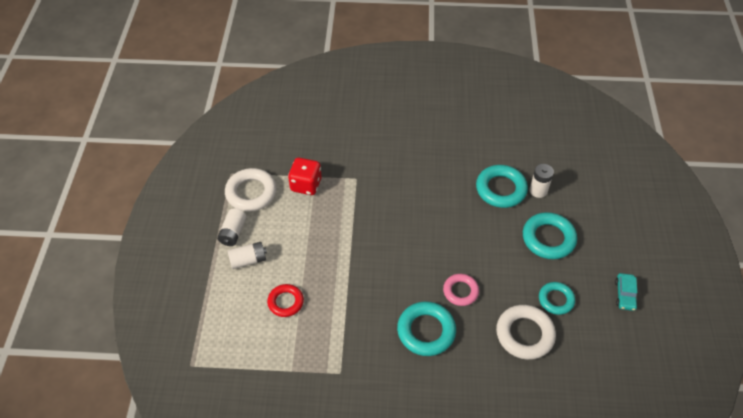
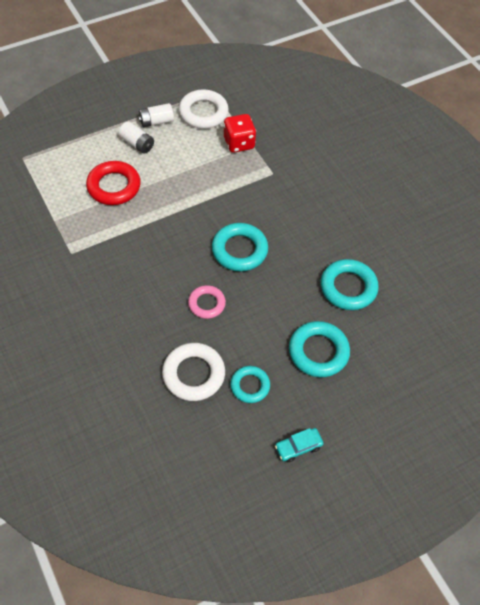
camera: 55 degrees right, 5 degrees up
(285, 302) = (114, 186): red ring -> red ring, size x1.58
(426, 331) = (148, 295): turquoise ring -> turquoise ring (239, 250)
(538, 190) = (372, 320): white battery -> none

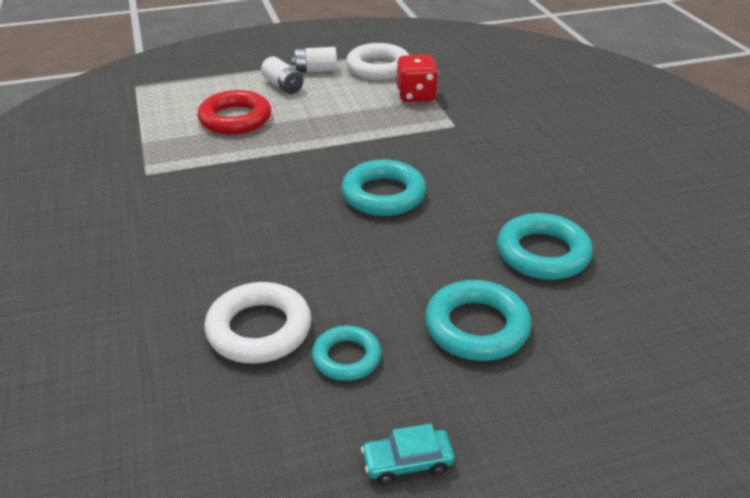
camera: 15 degrees right, 20 degrees down
(206, 304) = (313, 247): pink ring -> none

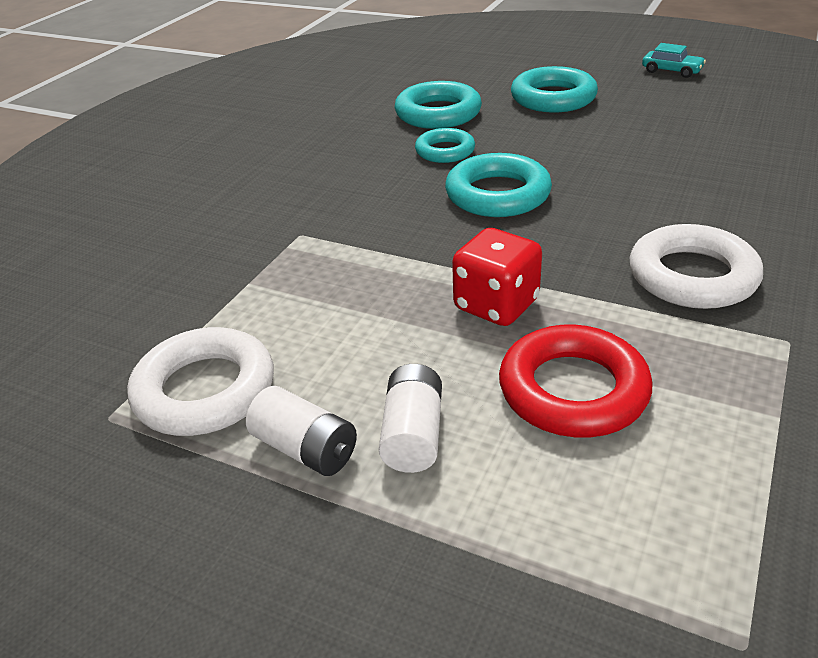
camera: 135 degrees left, 0 degrees up
(259, 329) = (724, 142): white ring -> white ring (692, 276)
(346, 357) = (666, 111): turquoise ring -> turquoise ring (445, 151)
(416, 96) = (259, 299): red dice -> red dice (496, 305)

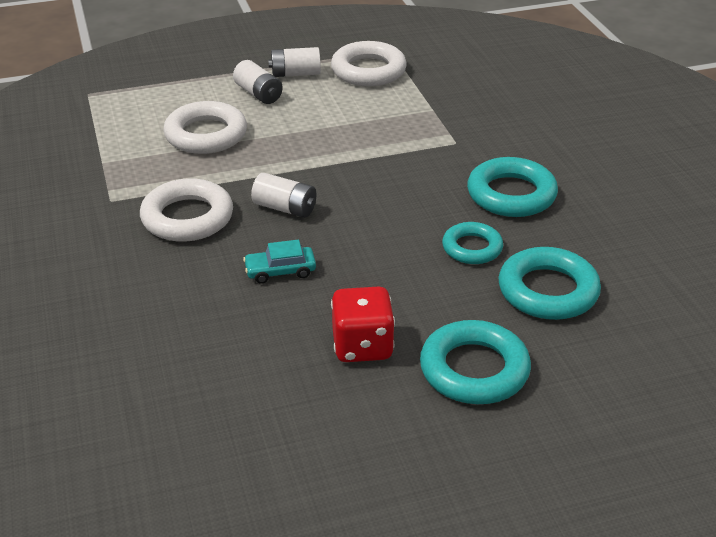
camera: 135 degrees right, 0 degrees up
(496, 305) = (285, 154): red dice -> red dice (362, 346)
(497, 194) = (375, 225): turquoise ring -> turquoise ring (511, 194)
(568, 242) = (285, 208): none -> white battery
(573, 390) = (206, 135): red ring -> white ring
(671, 71) = (401, 503): turquoise car -> turquoise car (280, 271)

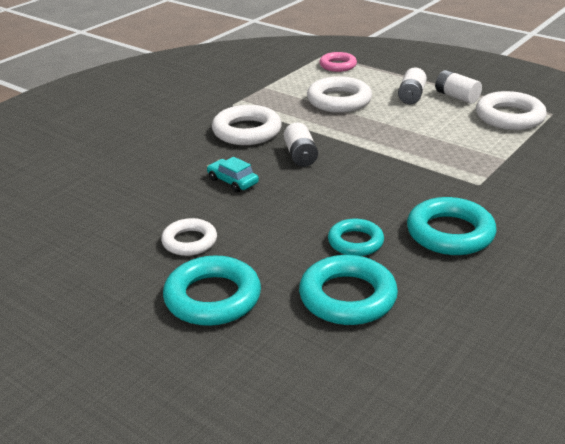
camera: 55 degrees right, 5 degrees down
(127, 98) = (338, 65): none -> pink ring
(362, 346) = (189, 241): red dice -> white ring

